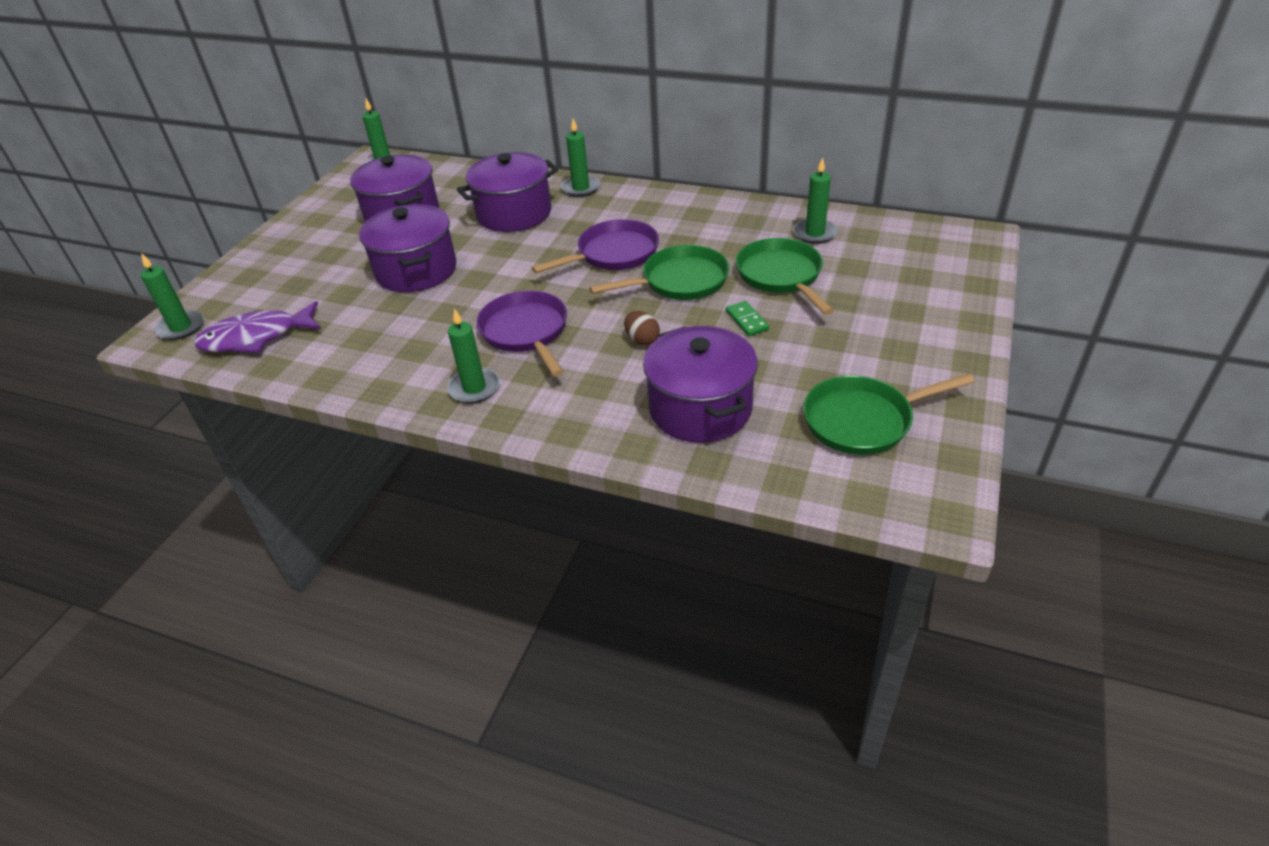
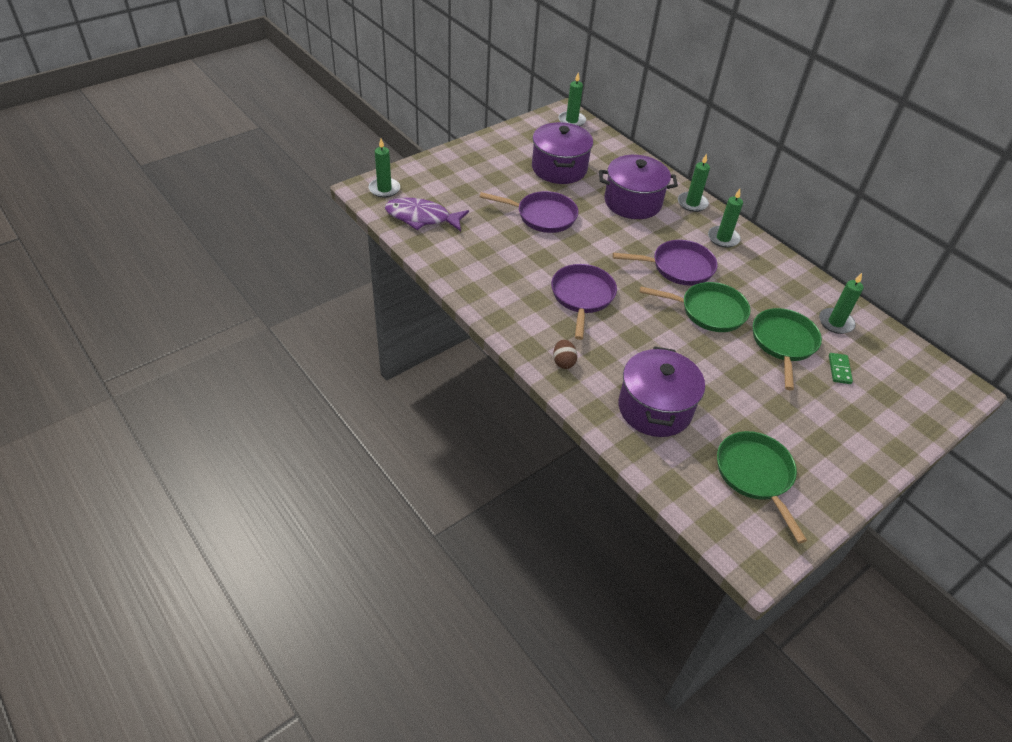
camera: 25 degrees right, 5 degrees up
(416, 270) = (542, 216): purple pot -> purple pan
(474, 388) = (526, 319): green candle -> green candle (723, 238)
(642, 340) = (652, 341): brown egg -> brown egg (563, 362)
(747, 320) = (732, 364): green domino -> green domino (839, 369)
(863, 420) = (755, 475): green pan -> green pan turned 60 degrees clockwise

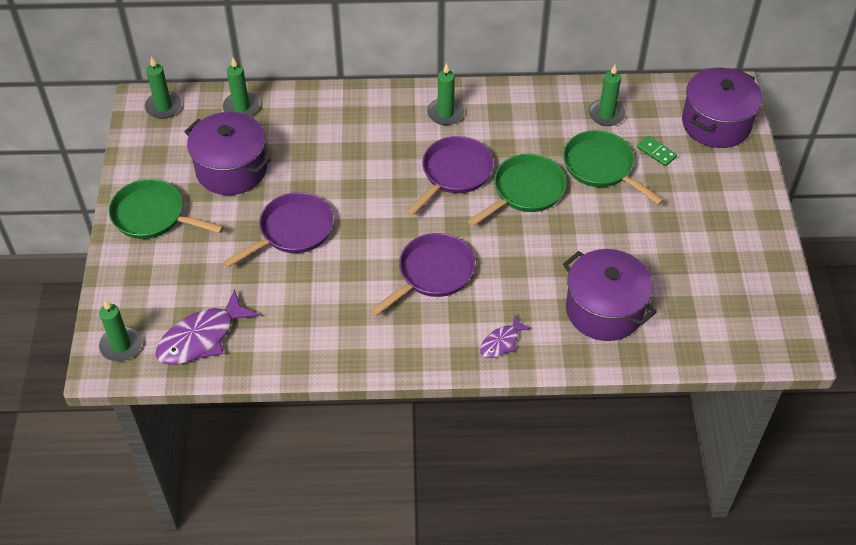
camera: 50 degrees left, 5 degrees up
(563, 362) = (502, 342): brown egg -> purple fish
(582, 297) = (432, 273): purple pan -> purple pan turned 90 degrees clockwise
(632, 202) = (337, 145): purple pot -> purple pot (716, 124)
(692, 203) = (379, 101): green candle -> green candle (241, 107)
(755, 475) = (719, 290): green pan -> green pan (153, 216)

